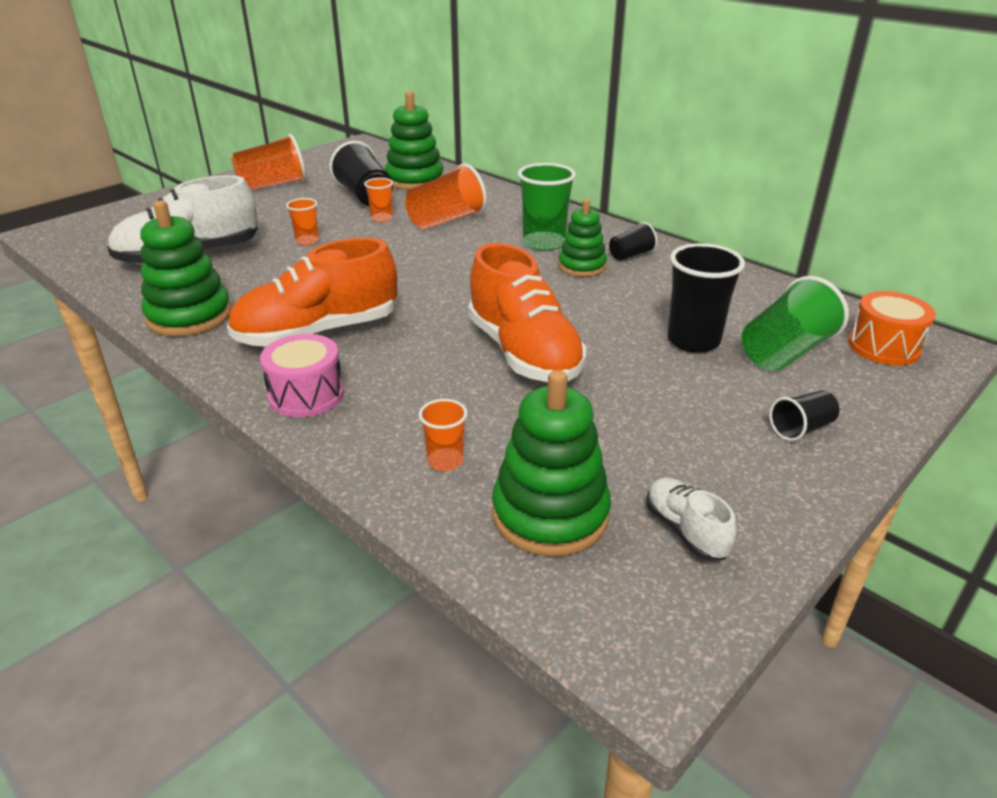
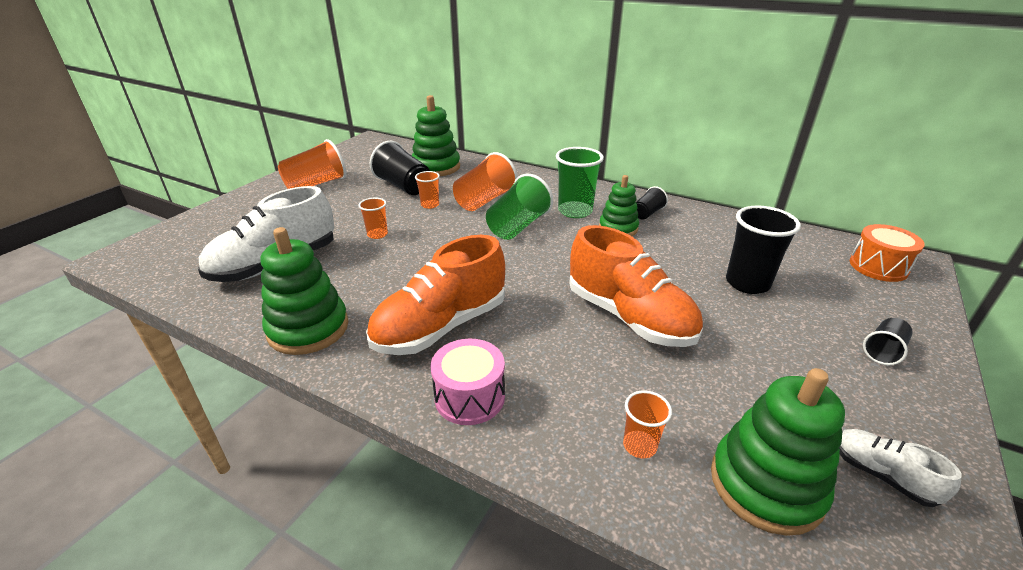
camera: 15 degrees left, 0 degrees up
(785, 352) = (818, 283): green cup -> green cup (518, 226)

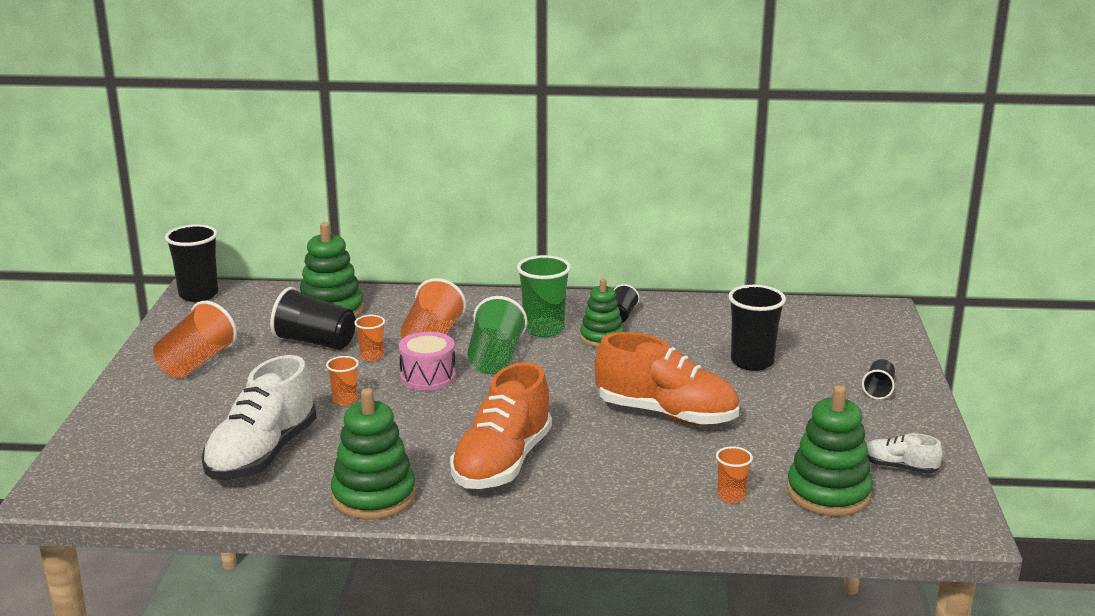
camera: 25 degrees left, 10 degrees down
(368, 142) = (198, 295): none -> black cup
(469, 397) = (577, 503): pink drum -> pink drum (428, 377)
(878, 267) = (855, 322): orange drum -> none

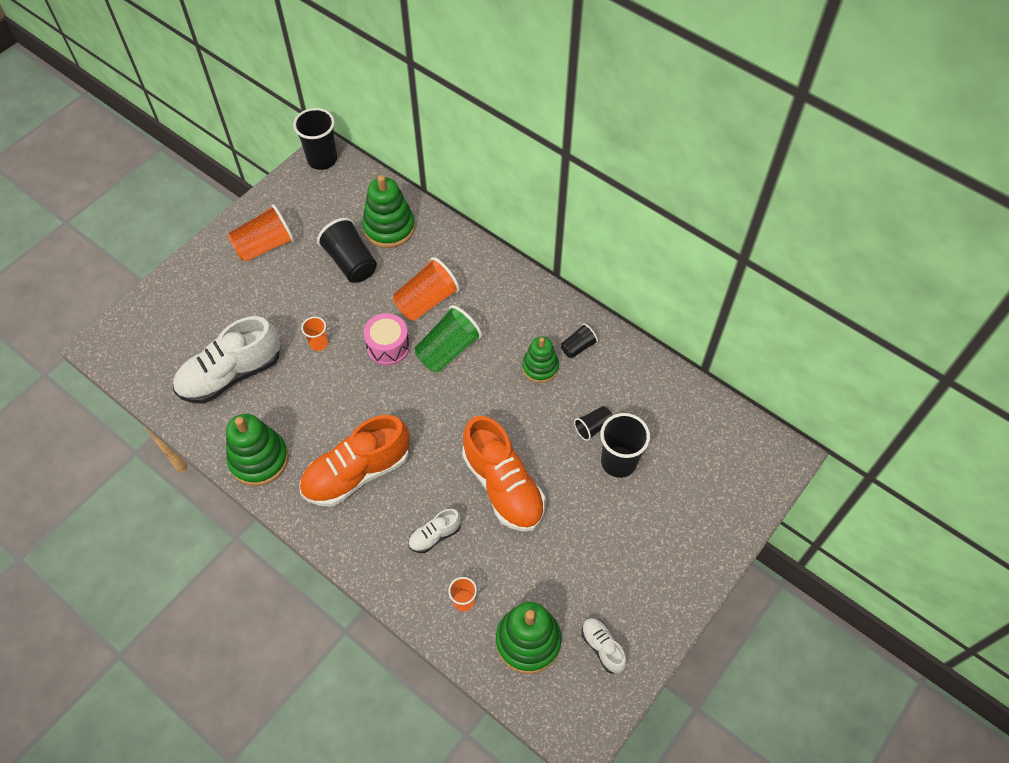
camera: 35 degrees right, 35 degrees up
(372, 356) = (372, 301): orange cup -> none
(543, 329) = (509, 333): green cup -> none
(642, 469) = (435, 536): none -> white shoe
(878, 390) = (678, 552): black cup -> black cup (593, 427)

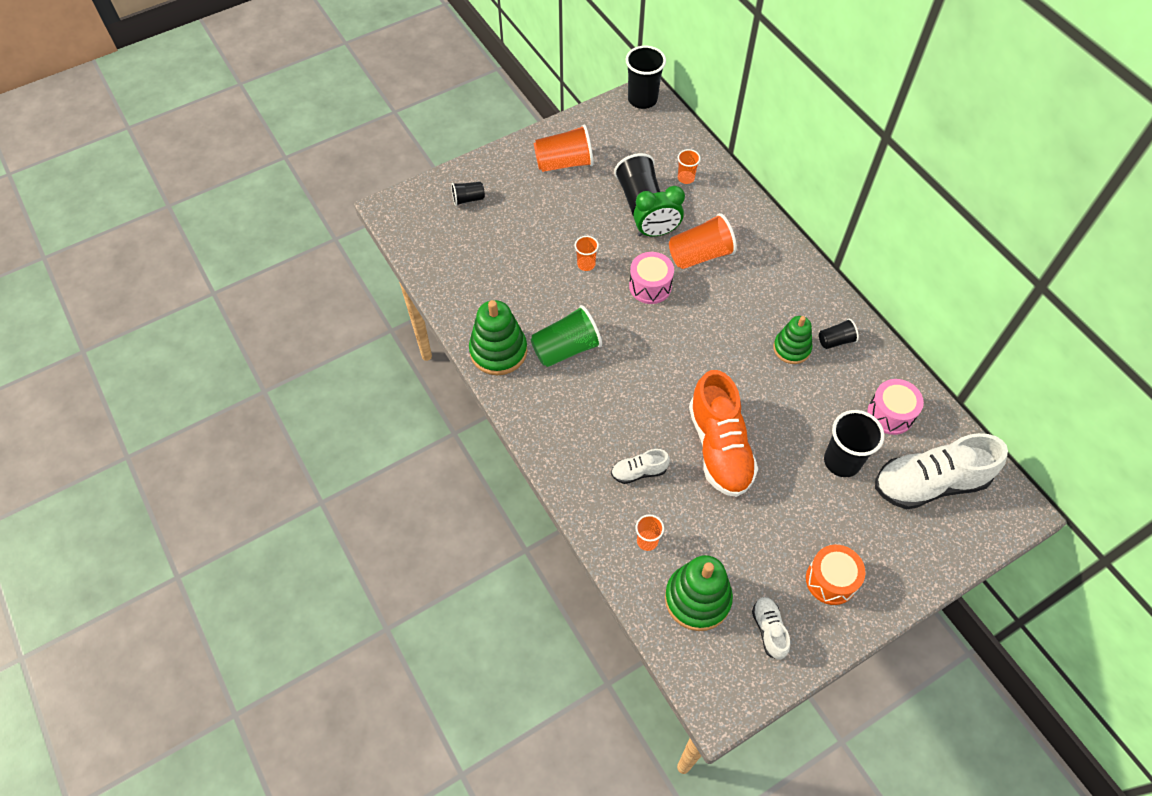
camera: 20 degrees right, 0 degrees up
(231, 374) = (497, 268): white shoe -> white shoe (929, 483)
(357, 473) = (584, 391): orange shoe -> none
(377, 290) = (656, 232): none -> green clock
(389, 227) = (686, 178): green stacking toy -> orange cup
(448, 350) = (706, 306): green cup -> green cup (566, 349)
(593, 427) = (826, 420): black cup -> black cup (468, 199)
(643, 579) = (831, 580): none -> orange drum
(648, 402) = (890, 414): none -> pink drum

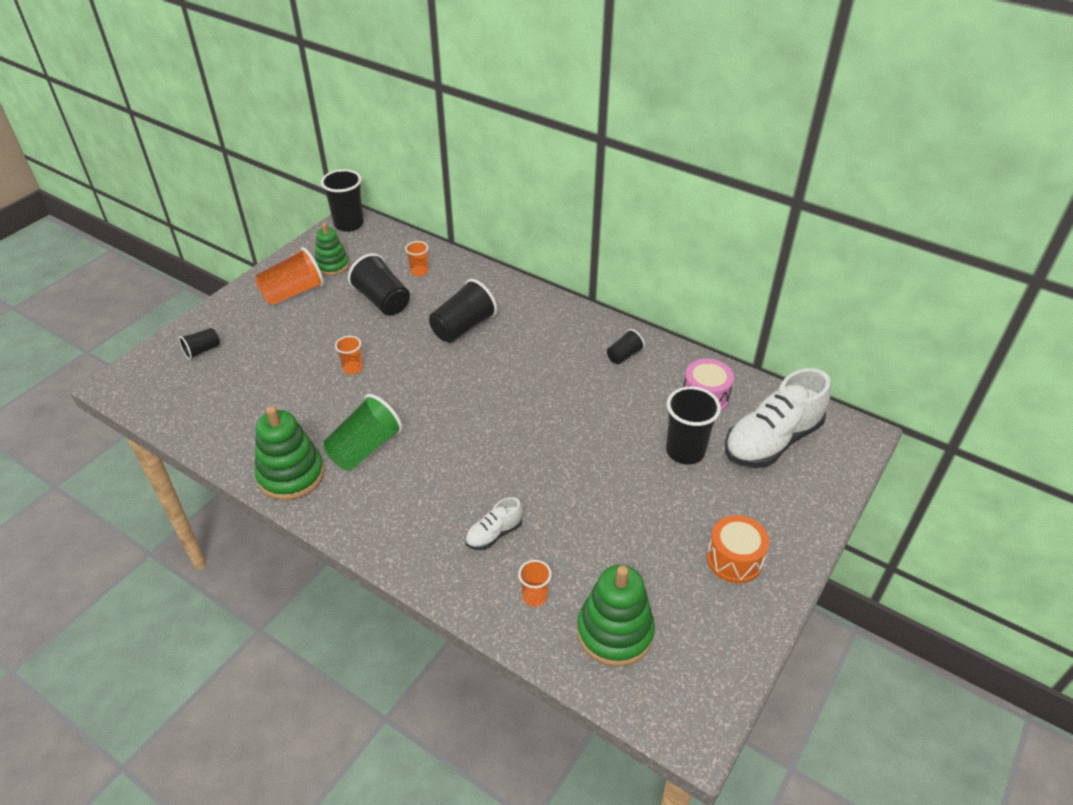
camera: 25 degrees left, 15 degrees down
(650, 286) = (426, 367): pink drum -> none
(656, 232) = (411, 321): green clock -> none
(700, 255) = (463, 327): orange cup -> black cup
(719, 447) = (564, 481): orange shoe -> none
(769, 630) = (702, 632): white shoe -> none
(791, 348) = (588, 374): green stacking toy -> green stacking toy (332, 265)

